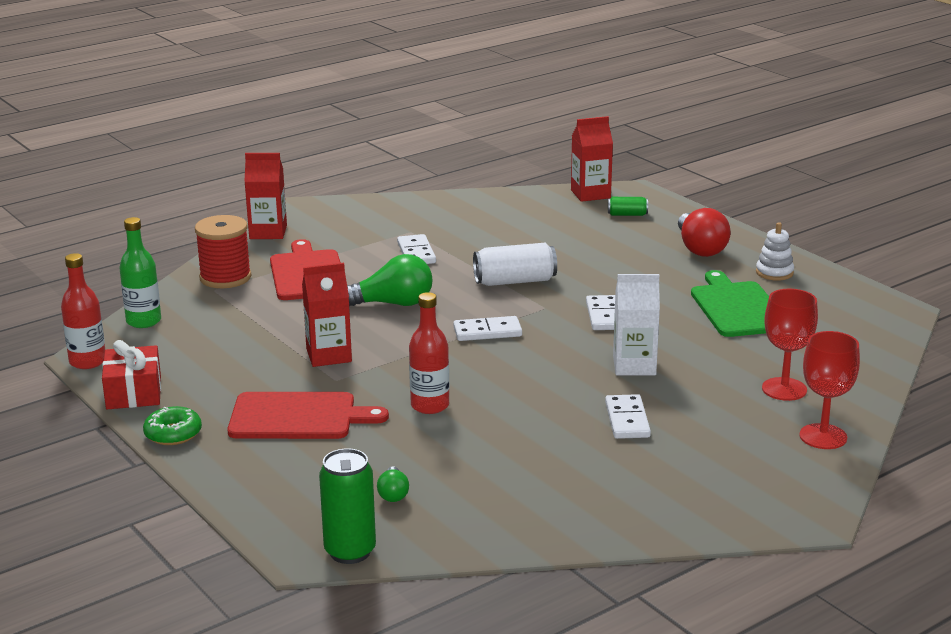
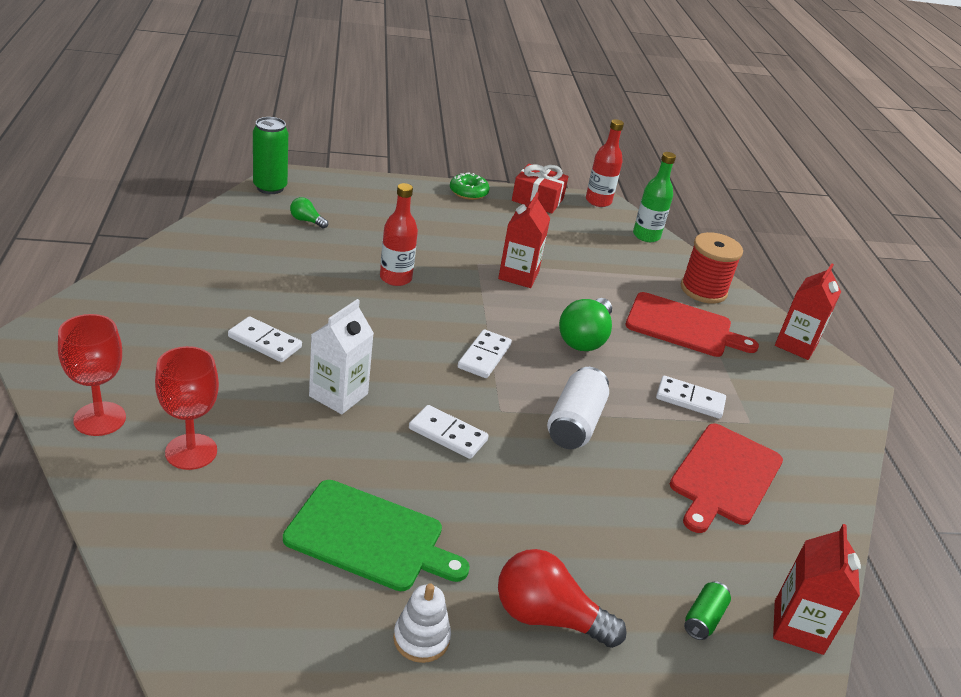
camera: 115 degrees right, 10 degrees up
(298, 417) = (441, 231): red cutting board -> red cutting board (724, 476)

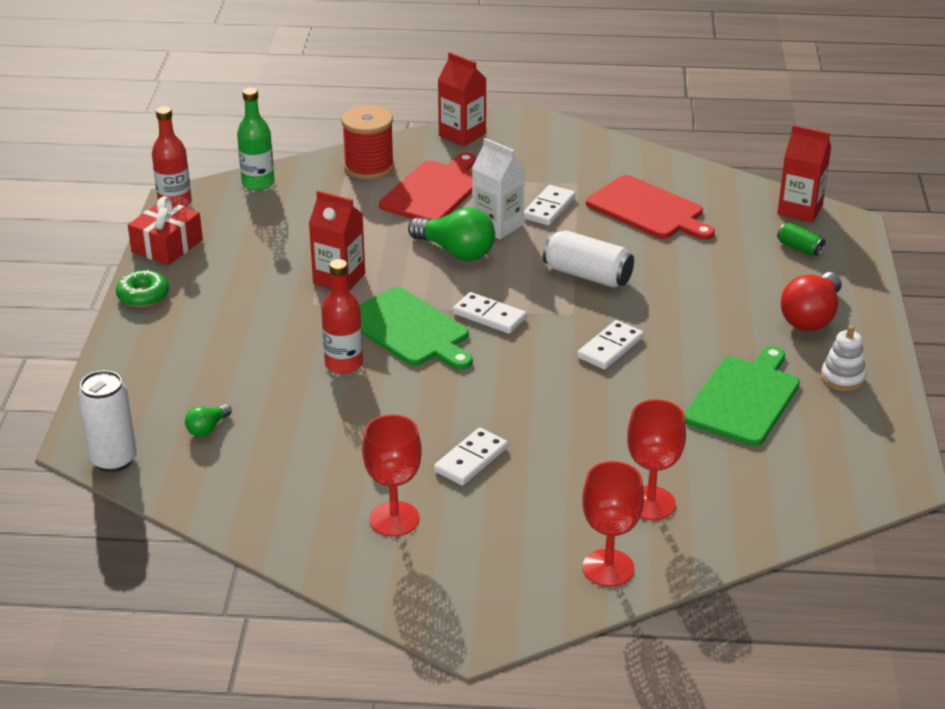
camera: 75 degrees left, 0 degrees up
(188, 302) = (394, 519): none -> red goblet
(270, 187) = (113, 460): green can -> white can
(338, 395) = (557, 411): white carton -> white carton (497, 225)
(452, 311) = (409, 329): none -> green cutting board

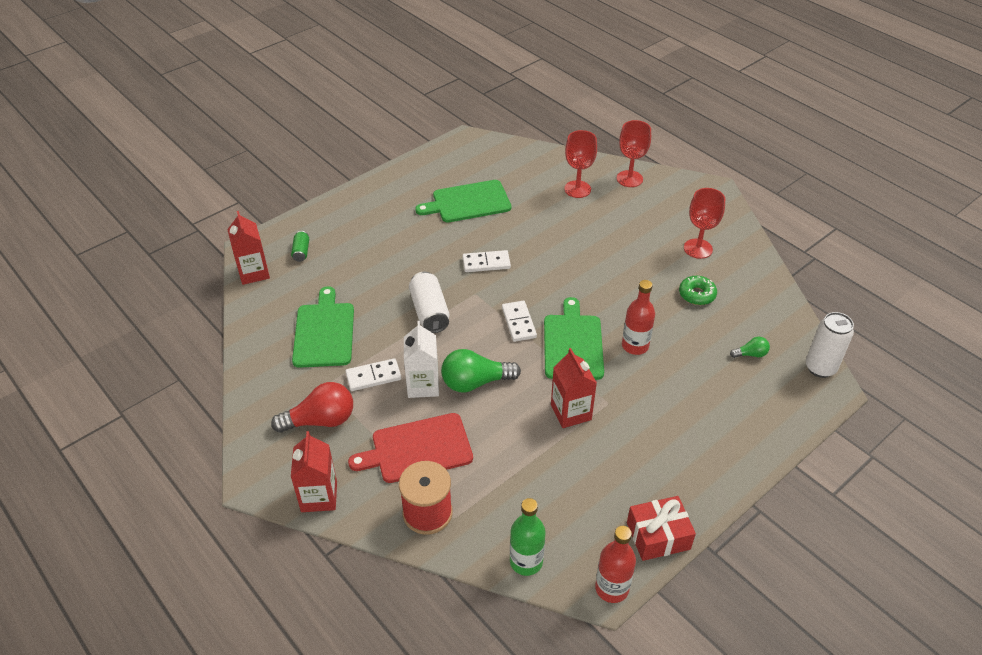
camera: 135 degrees left, 10 degrees up
(143, 296) = (714, 492): green donut -> green donut (697, 294)
(456, 251) = (475, 382): green light bulb -> green light bulb turned 90 degrees counterclockwise
(471, 459) = (630, 253): white domino -> none
(648, 210) = (324, 332): red cutting board -> green cutting board
(811, 317) = (370, 215): red light bulb -> red light bulb (321, 420)
(842, 378) = (412, 184): white stacking toy -> none

